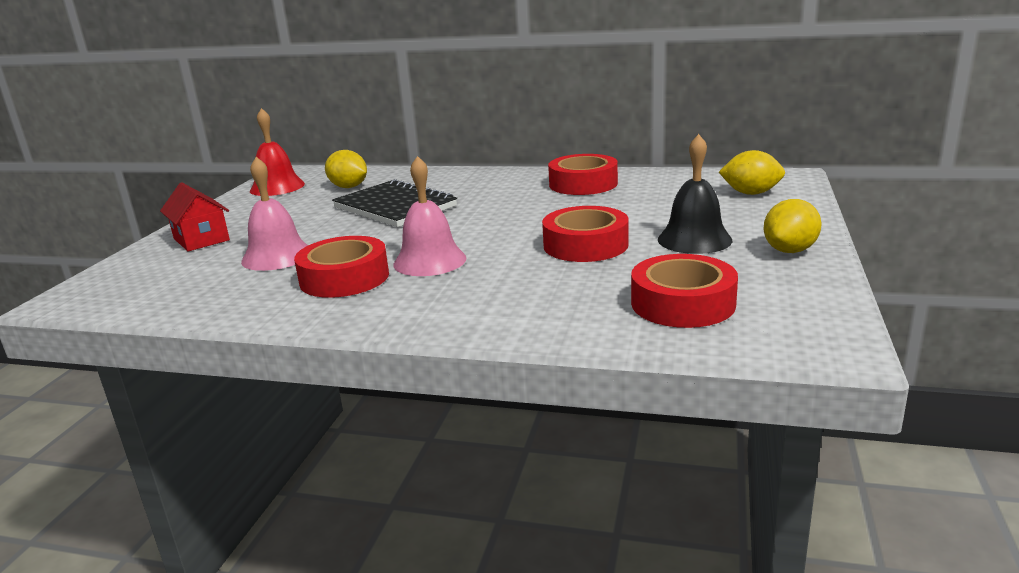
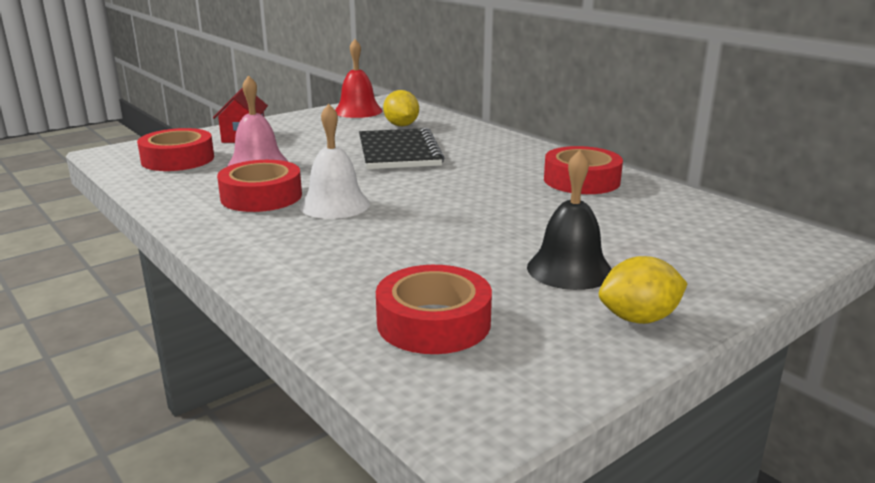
camera: 35 degrees right, 0 degrees up
(430, 261) = (334, 205): pink bell -> white bell
(585, 245) = (467, 237): red tape -> red tape (178, 159)
(751, 193) = (727, 245): yellow lemon -> none

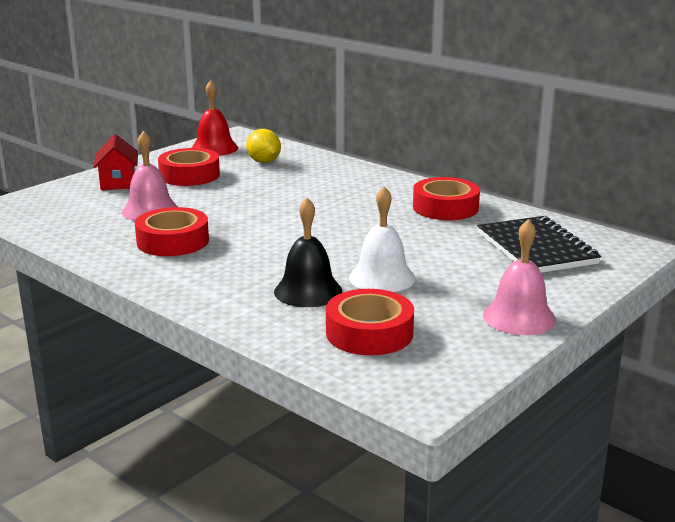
camera: 10 degrees left, 0 degrees up
(178, 159) = (70, 210): red tape -> red tape (189, 175)
(334, 205) = (243, 244): white bell -> white bell (382, 277)
(399, 152) = (275, 190): black notebook -> black notebook (536, 248)
(569, 269) = (458, 285): black bell -> black bell (308, 291)
(639, 318) = (519, 317): yellow lemon -> pink bell

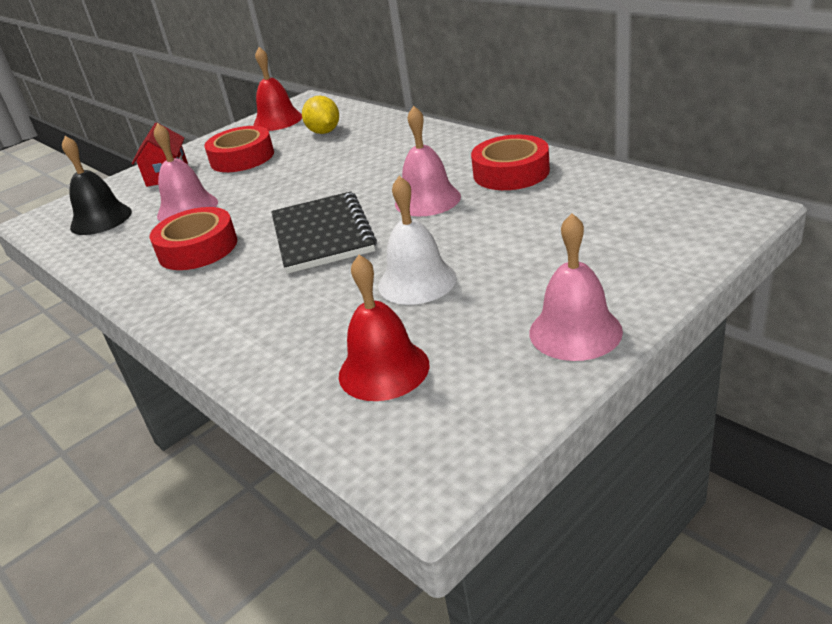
camera: 10 degrees right, 10 degrees up
(308, 291) = (326, 309): black bell -> black bell (101, 219)
(369, 333) = (383, 369): red tape -> red bell
(376, 221) = (427, 200): none -> pink bell
(536, 248) = (611, 222): black notebook -> black notebook (322, 235)

